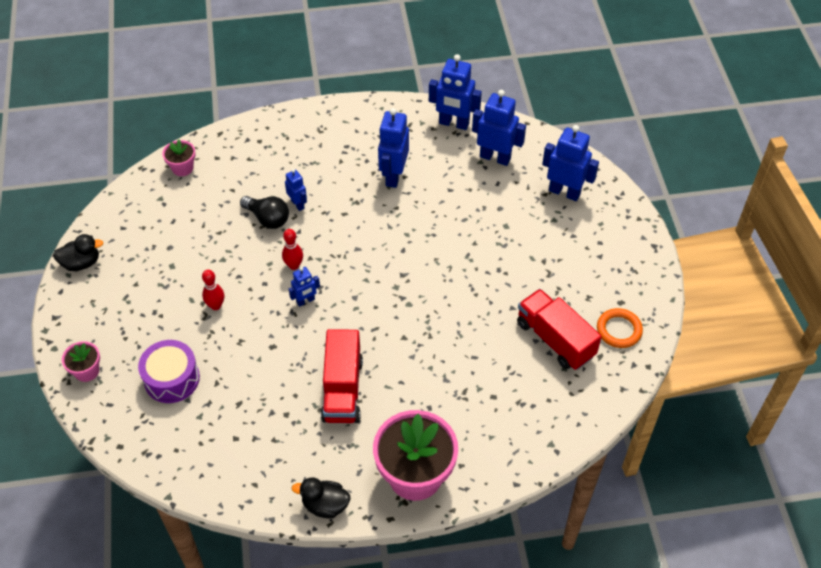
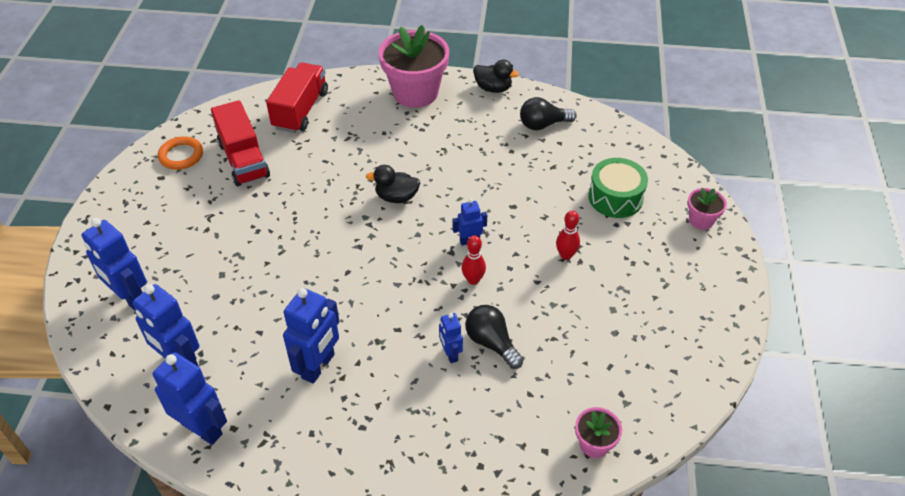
camera: 165 degrees left, 5 degrees down
(81, 263) = (721, 335): black duck -> black duck (396, 197)
(172, 379) = (615, 197): purple drum -> green drum
(257, 460) = (543, 124): none -> black light bulb
(342, 389) = (455, 159): red truck -> red truck (301, 110)

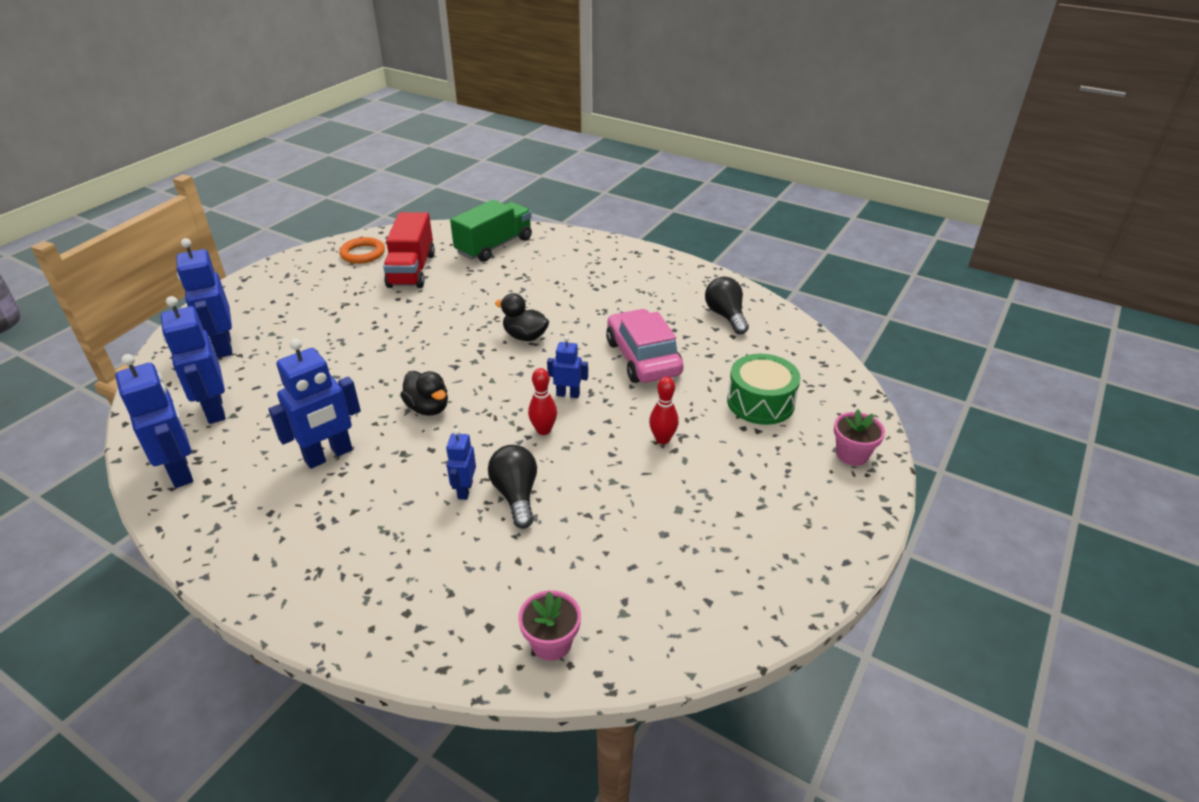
camera: 25 degrees right, 10 degrees down
(301, 110) = (494, 246): red truck -> green truck
(415, 92) = (613, 258): pink flower pot -> none
(493, 88) = (695, 273): black duck -> black duck (428, 408)
(505, 186) = (643, 358): none -> pink car
(543, 124) = (726, 316): black light bulb -> black light bulb turned 60 degrees clockwise

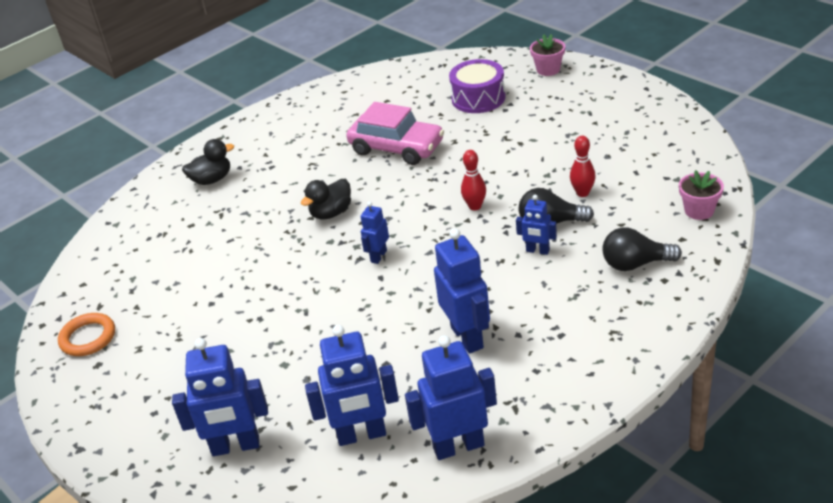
camera: 70 degrees left, 0 degrees up
(411, 270) = (155, 294): red truck -> none
(428, 408) = (419, 274): black duck -> black duck (212, 180)
(494, 246) = (144, 230): green truck -> none
(568, 394) = (431, 191): blue robot -> blue robot (378, 256)
(643, 358) = (396, 148): pink car -> pink car turned 150 degrees counterclockwise
(662, 439) = (506, 147): red bowling pin -> red bowling pin (582, 193)
(726, 316) = (356, 100): black light bulb -> black light bulb (635, 264)
(760, 402) = (478, 98): green drum -> purple drum

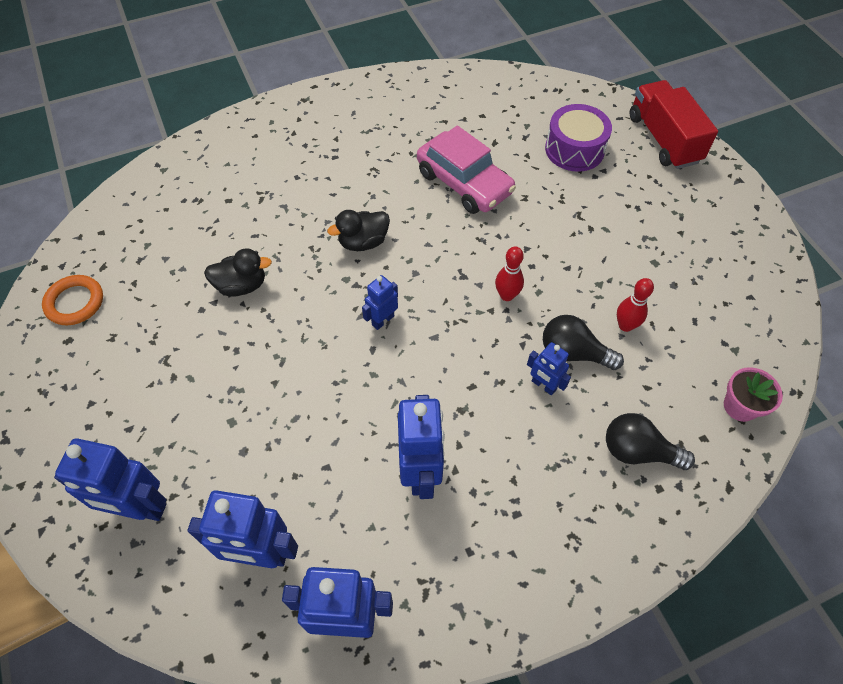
camera: 15 degrees right, 20 degrees up
(212, 180) = (273, 150): black duck -> black duck (242, 285)
(548, 69) = (663, 139): pink flower pot -> red truck

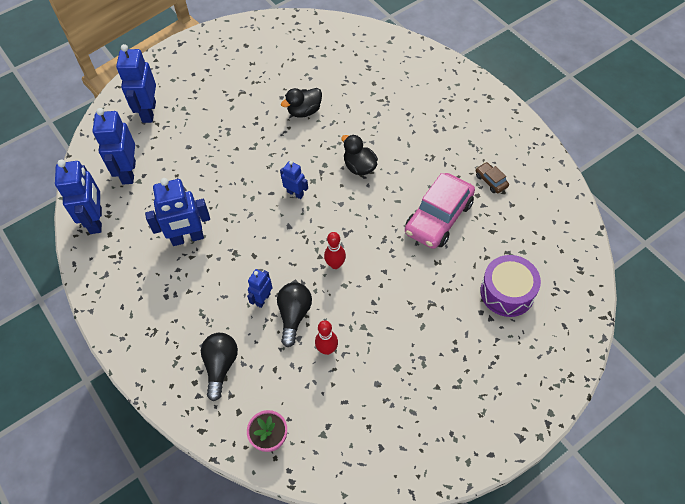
camera: 80 degrees right, 0 degrees up
(75, 302) = (272, 38): orange ring -> none
(242, 285) = (304, 111): black duck -> black duck turned 75 degrees clockwise
(427, 127) = (491, 181): none -> brown car
(663, 139) = (550, 366): red truck -> none

